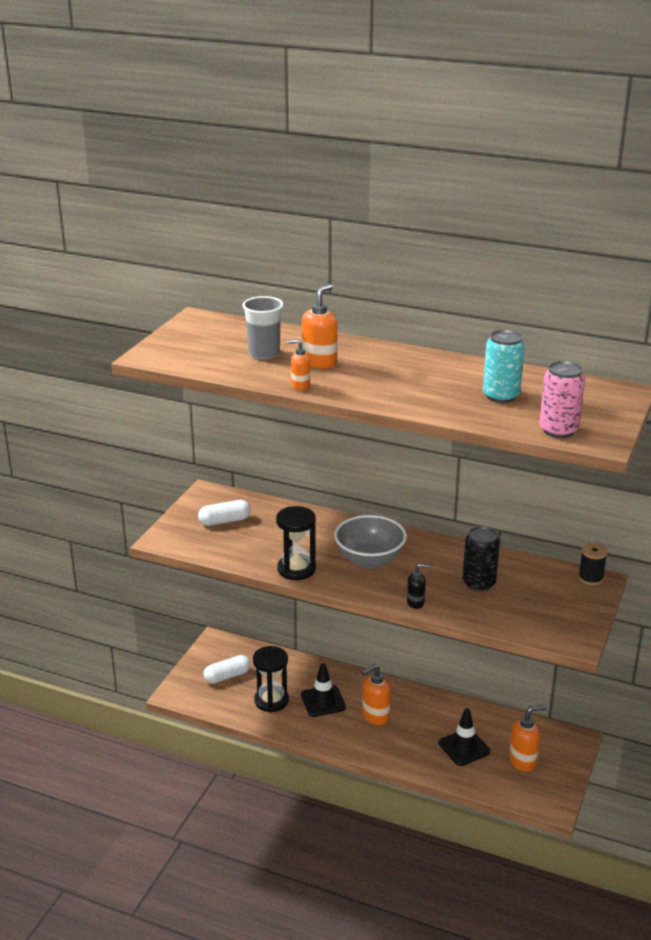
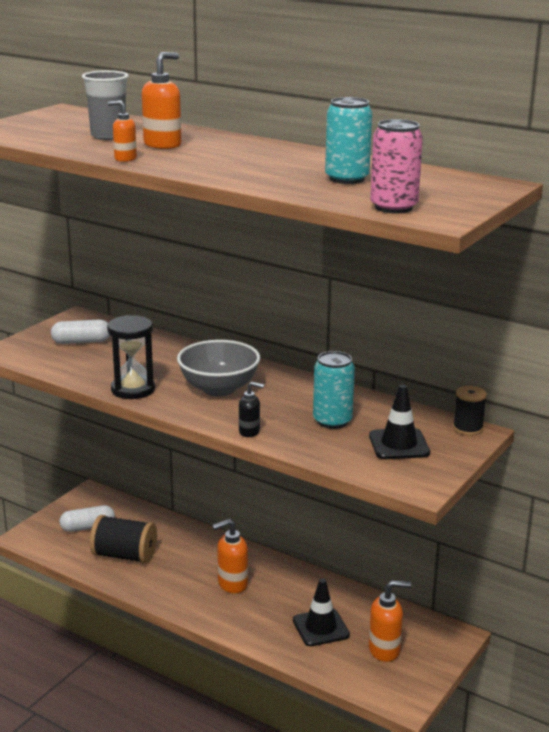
camera: 10 degrees right, 5 degrees down
(271, 700) = (124, 555): black hourglass -> black spool
(323, 701) = (180, 563): black traffic cone -> black traffic cone (399, 444)
(479, 583) = (332, 421): black can -> turquoise can

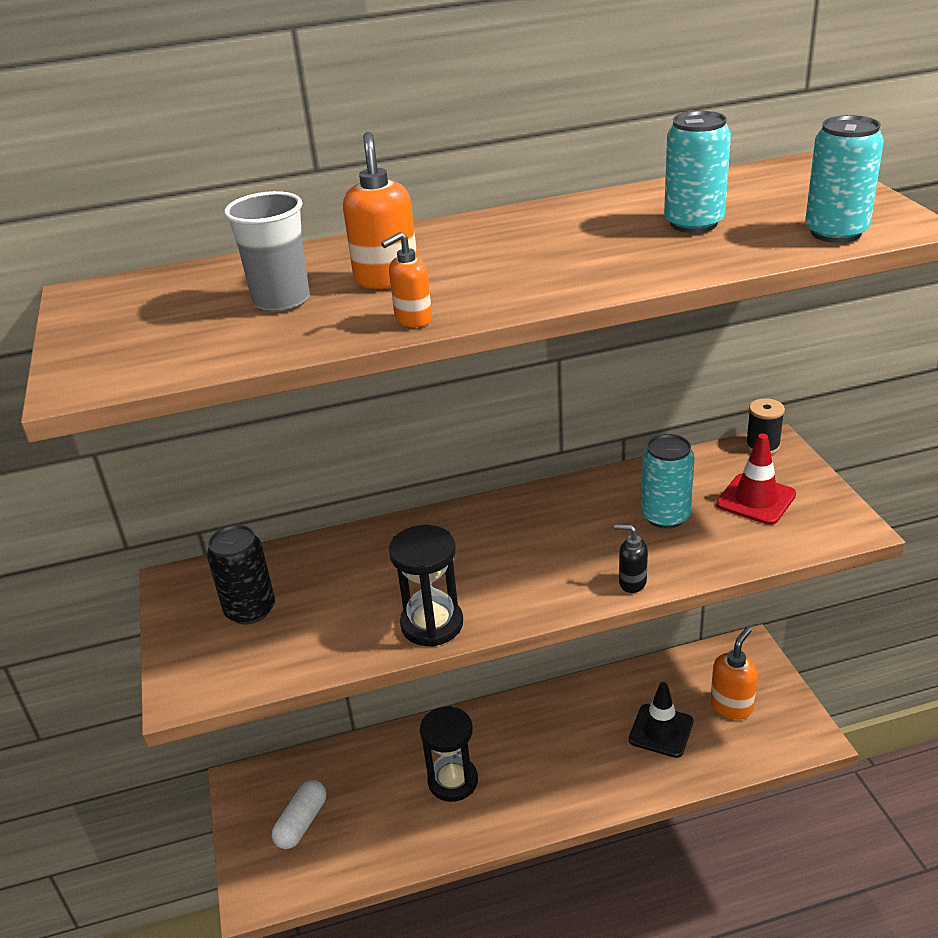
camera: 45 degrees left, 10 degrees up
(81, 342) = (250, 610): white capsule -> black can
(124, 555) = (391, 819): black spool -> none
(177, 563) = (453, 781): none -> black hourglass
(219, 389) = (507, 558): grey bowl -> none
(232, 584) = (531, 756): orange soap dispenser -> none
(249, 432) = (632, 582): black soap dispenser -> black soap dispenser turned 120 degrees counterclockwise
(393, 207) = (836, 233): pink can -> turquoise can
(399, 444) = (756, 499): black traffic cone -> red traffic cone

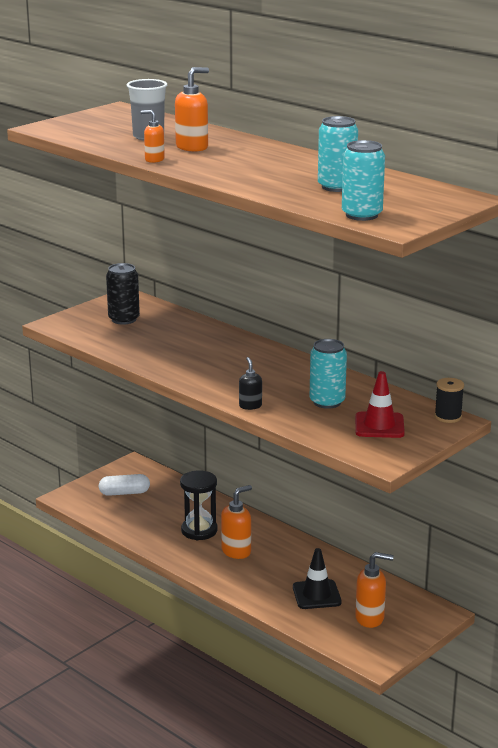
camera: 55 degrees right, 10 degrees down
(432, 624) = (158, 363): black hourglass -> none
(524, 764) = (236, 551): none -> orange soap dispenser

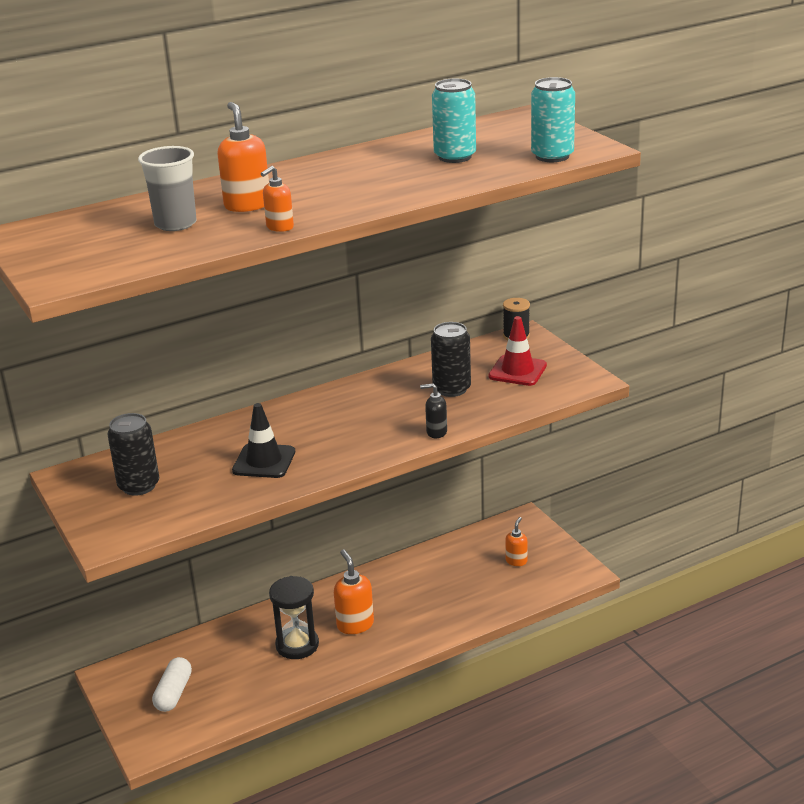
camera: 70 degrees left, 5 degrees up
(316, 595) = (463, 586): black traffic cone -> black traffic cone (264, 461)
(327, 402) = (451, 389): turquoise can -> black can
(370, 618) = (516, 561): orange soap dispenser -> orange soap dispenser, size x0.61

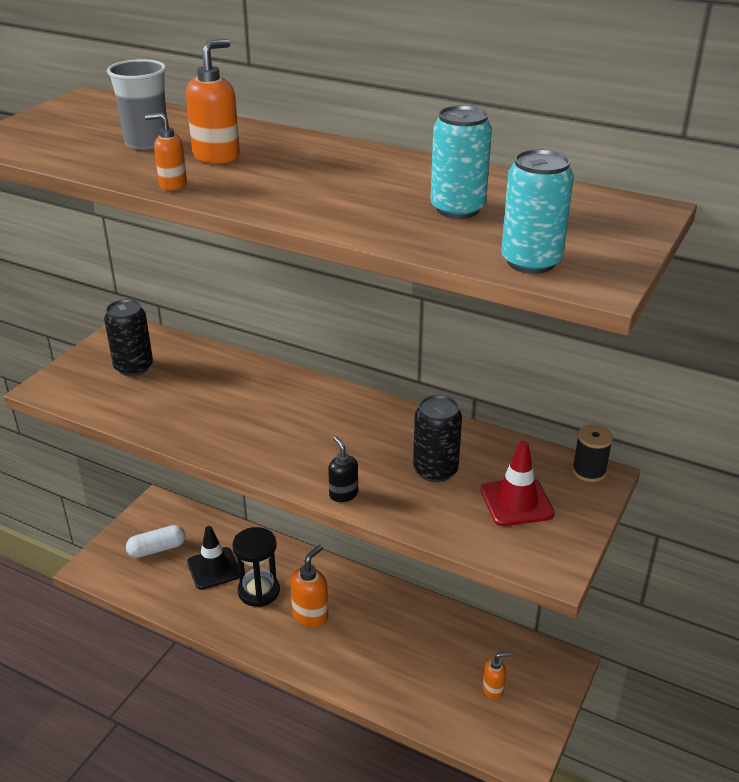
camera: 55 degrees right, 5 degrees up
(264, 461) = (214, 412): black traffic cone -> black traffic cone (214, 568)

